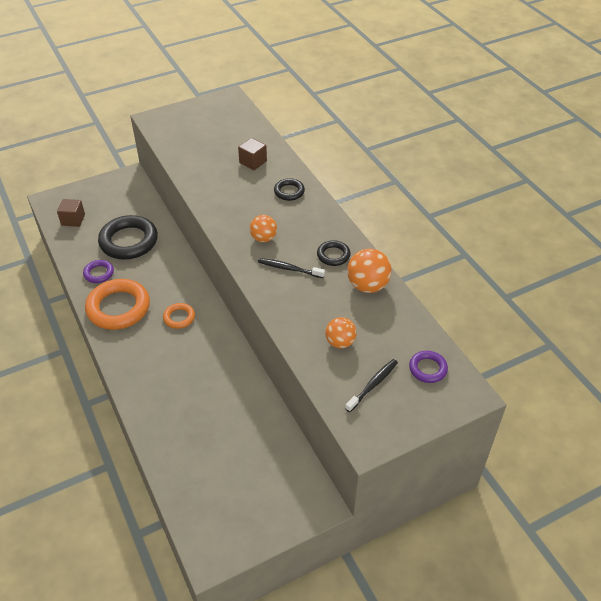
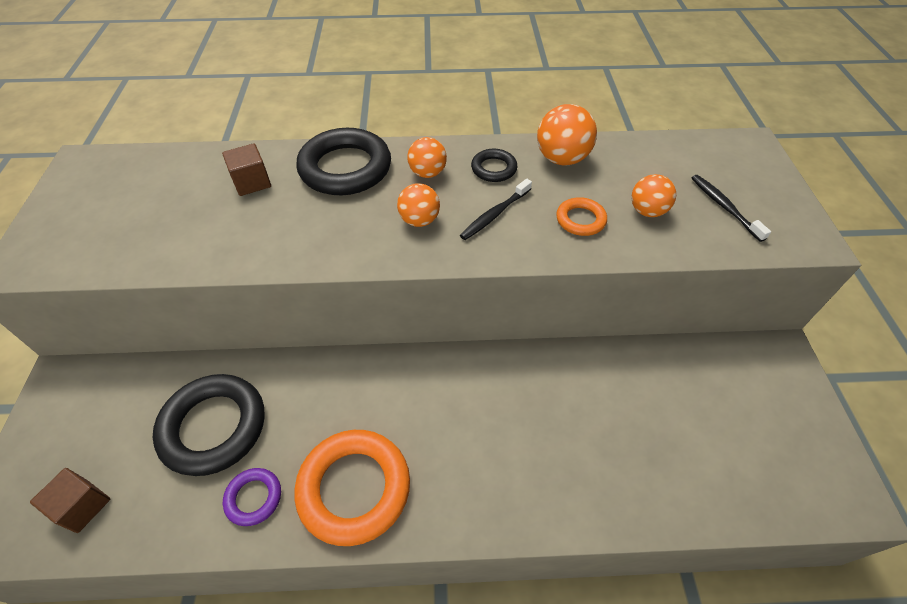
camera: 65 degrees left, 5 degrees up
(179, 317) = (424, 406): orange ring -> orange ring (580, 220)
(289, 192) = (345, 168): black ring -> black ring, size x2.02
(308, 227) = (427, 173): none -> orange ball
(427, 369) = (709, 159): purple ring -> none

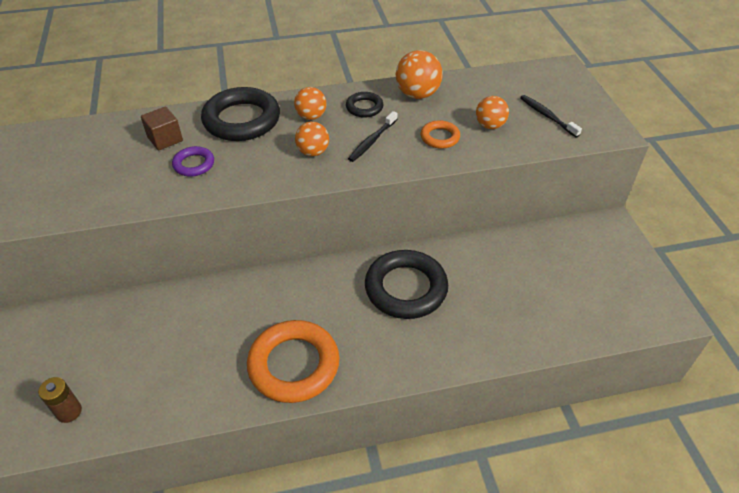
camera: 10 degrees left, 5 degrees down
(82, 506) = (69, 411): brown cube -> brown battery
(214, 427) = (165, 340): black ring -> black ring (406, 288)
(254, 498) = (213, 384): purple ring -> purple ring (194, 164)

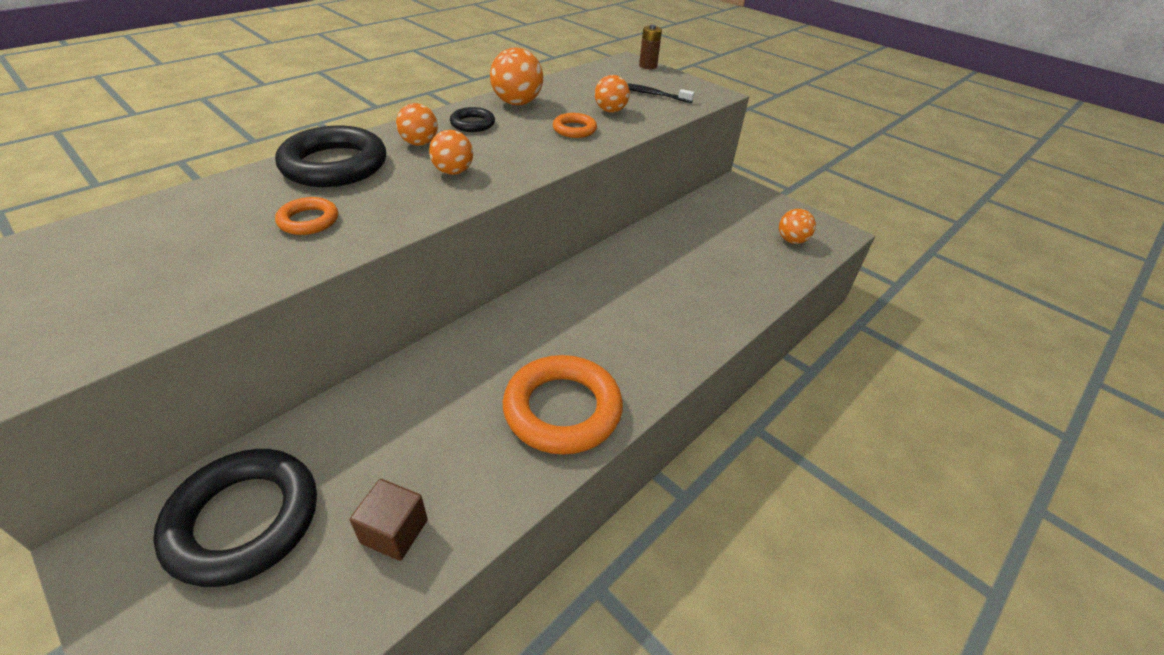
camera: 35 degrees left, 5 degrees down
(69, 411) = (294, 615): brown battery -> brown battery (648, 66)
(165, 139) = (240, 207): brown cube -> brown cube (394, 531)
(194, 164) = (308, 220): purple ring -> orange ring
(372, 141) = (509, 147): black toothbrush -> none
(406, 288) = (614, 293): black ring -> black ring (244, 520)
(613, 304) = (791, 240): none -> orange ball

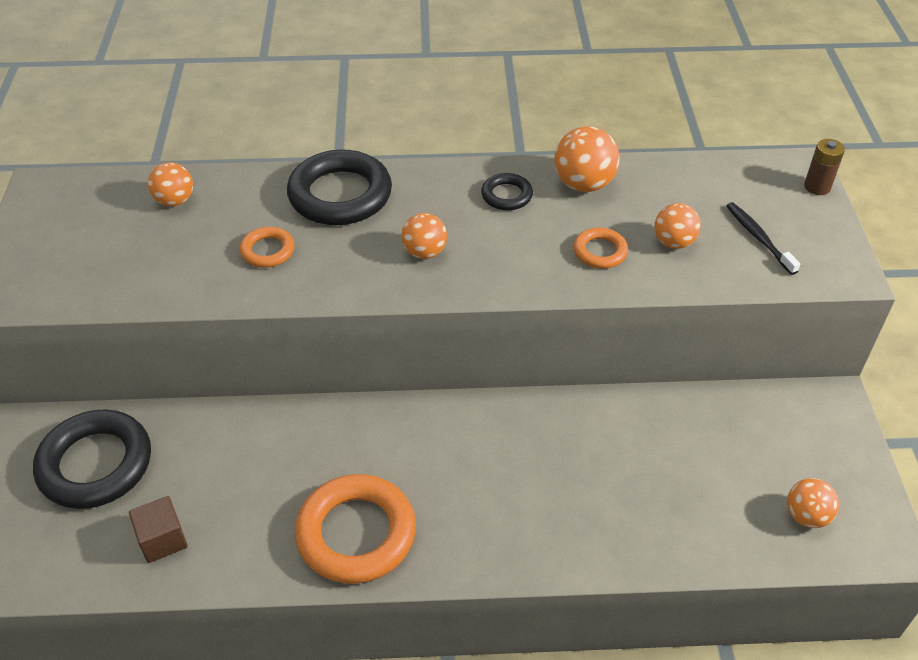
camera: 45 degrees right, 5 degrees up
(419, 143) = (432, 200): orange ball -> orange ball (175, 201)

